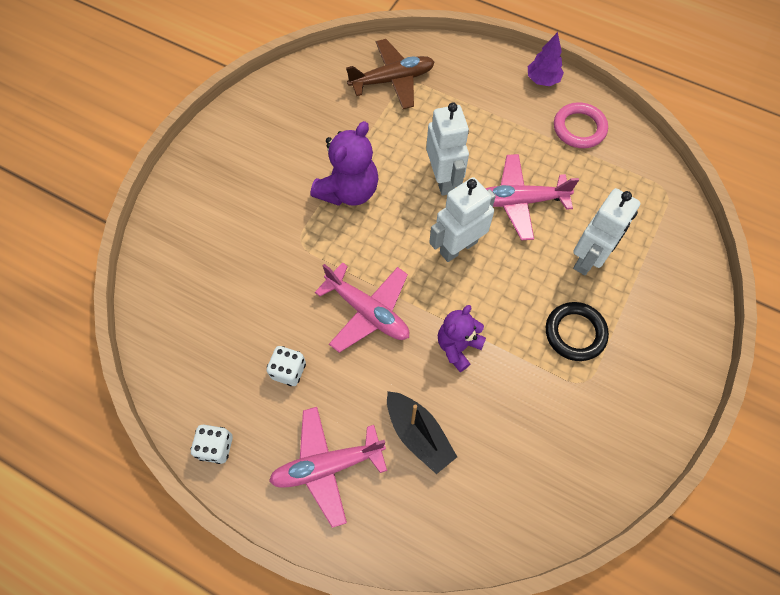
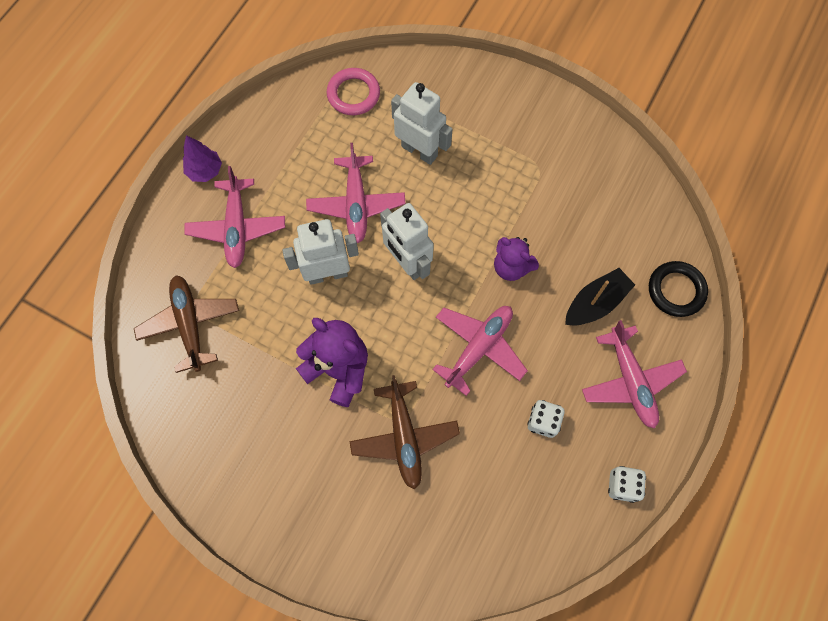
camera: 90 degrees left, 5 degrees up
(282, 245) = (404, 437): none -> brown plane
(486, 107) = (237, 228): none -> pink plane
(575, 333) = (494, 169): black ring -> black ring (676, 290)
(579, 128) = (271, 143): pink ring -> pink ring (353, 94)

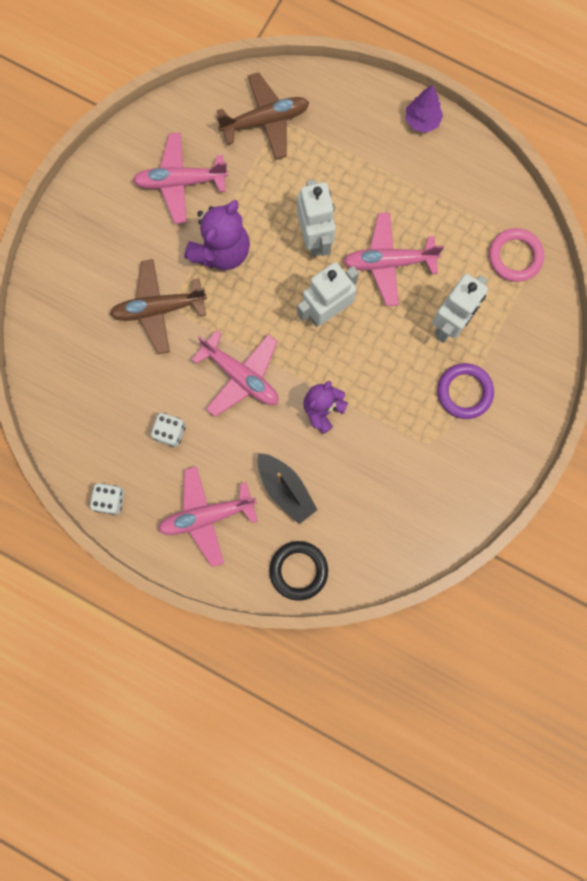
camera: 90 degrees right, 10 degrees up
(237, 228) = (361, 154): pink plane -> pink plane (180, 182)
(488, 140) = (464, 392): none -> purple ring

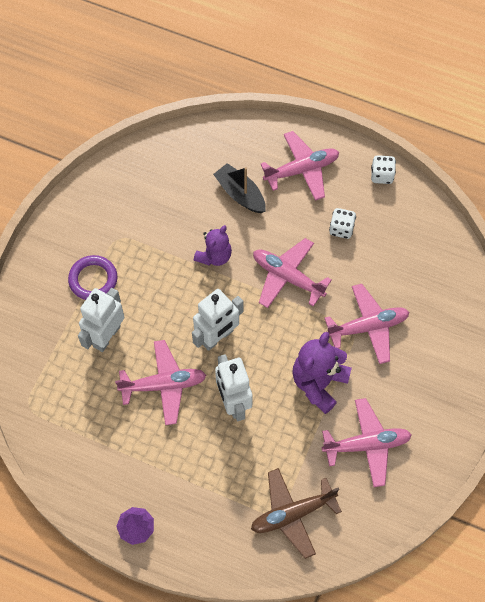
camera: 175 degrees right, 15 degrees down
(158, 309) = (368, 327): brown plane -> pink plane
(298, 570) = (224, 138): black ring -> none
(515, 257) = (46, 400): pink ring -> none

